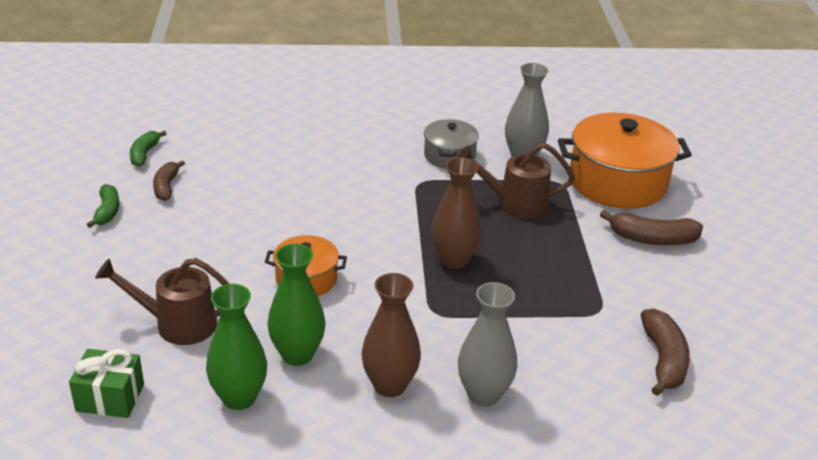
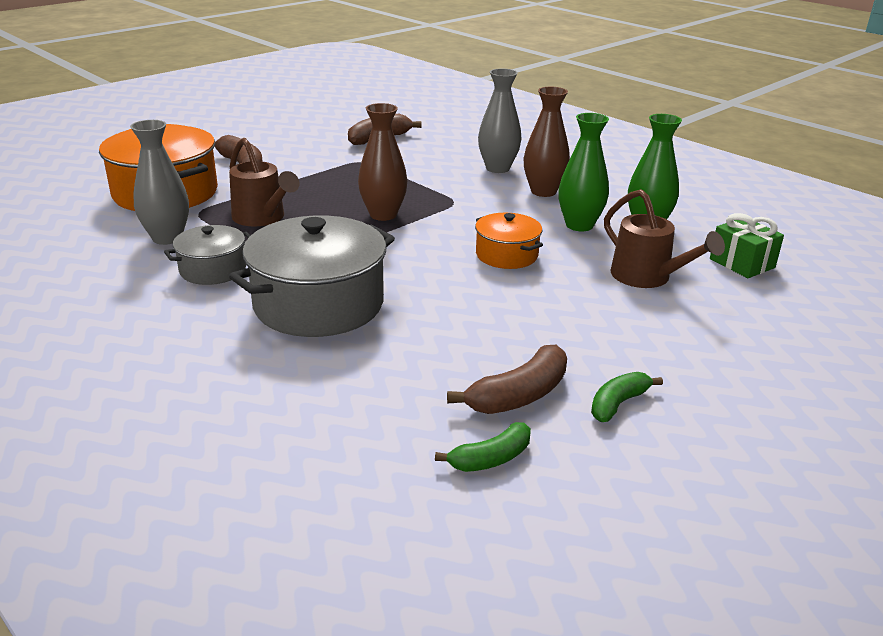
camera: 130 degrees left, 5 degrees down
(166, 186) = (518, 396): brown banana -> brown banana, size x1.50
(352, 172) = (318, 304): none -> grey pot

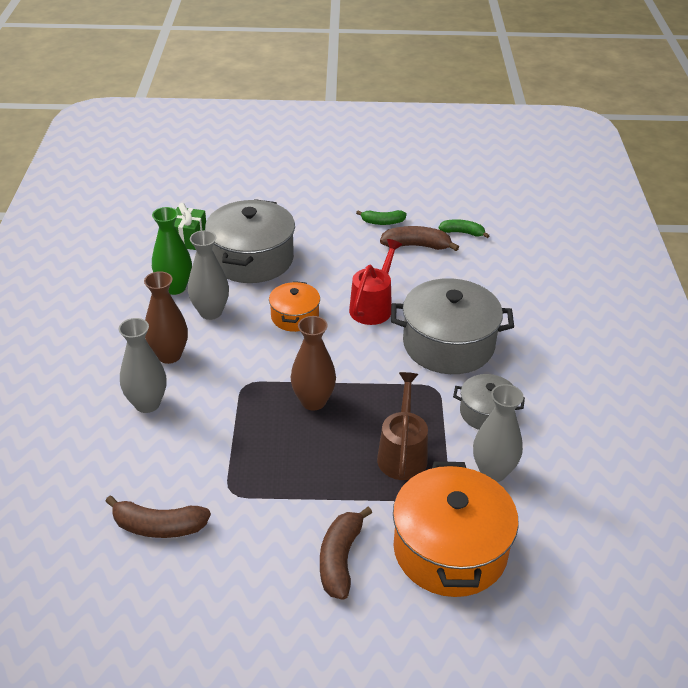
camera: 135 degrees left, 10 degrees up
(451, 299) = (373, 306): none -> red watering can
(579, 225) = (210, 312): green vase -> grey vase
(648, 278) = (252, 259): brown watering can -> grey pot

